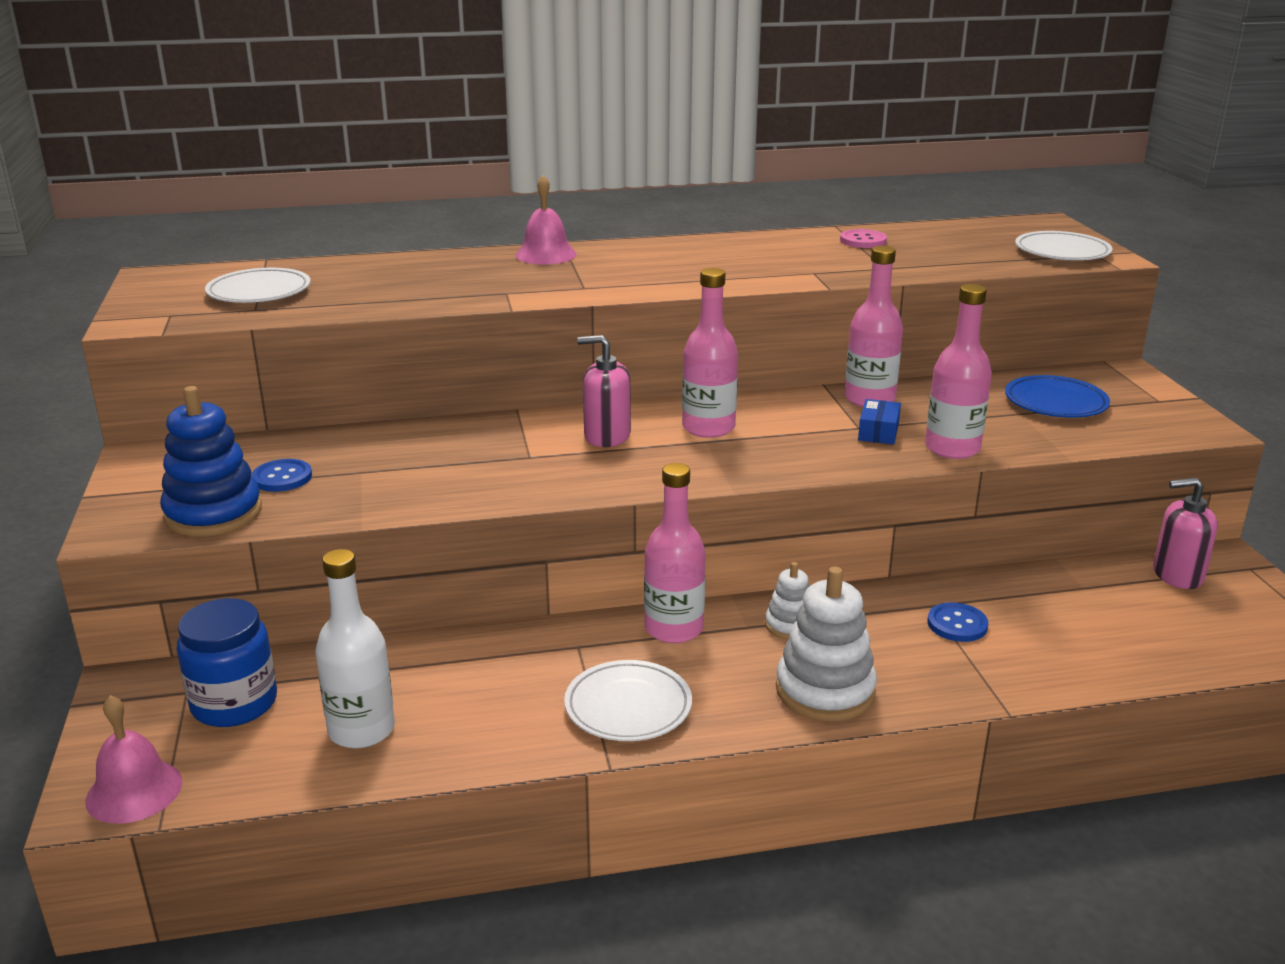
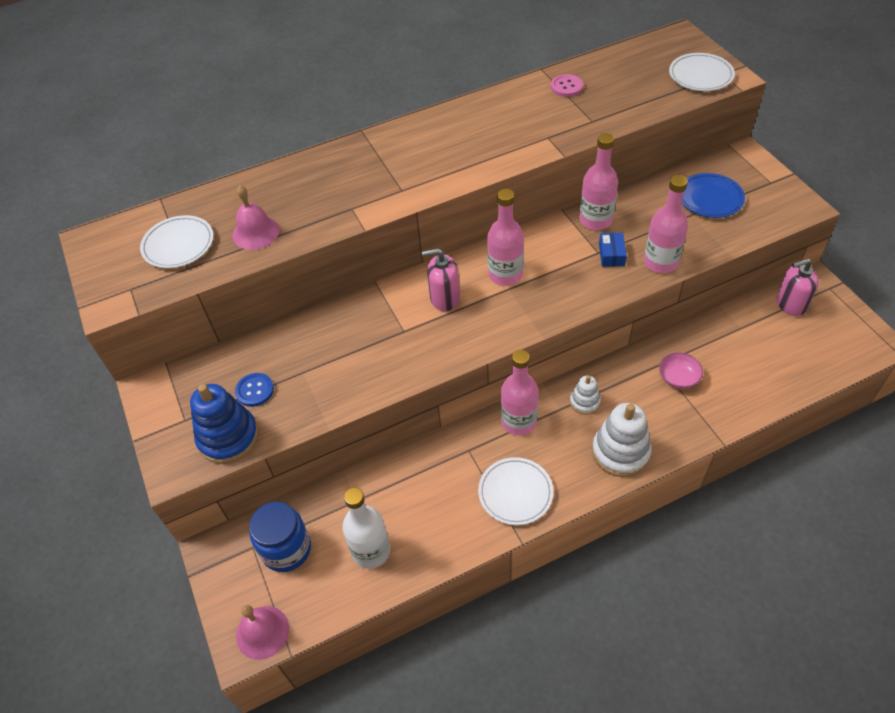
camera: 10 degrees left, 25 degrees up
(546, 254) = (357, 151): pink bell -> pink bell (256, 232)
(957, 624) = (678, 377): blue button -> pink bowl

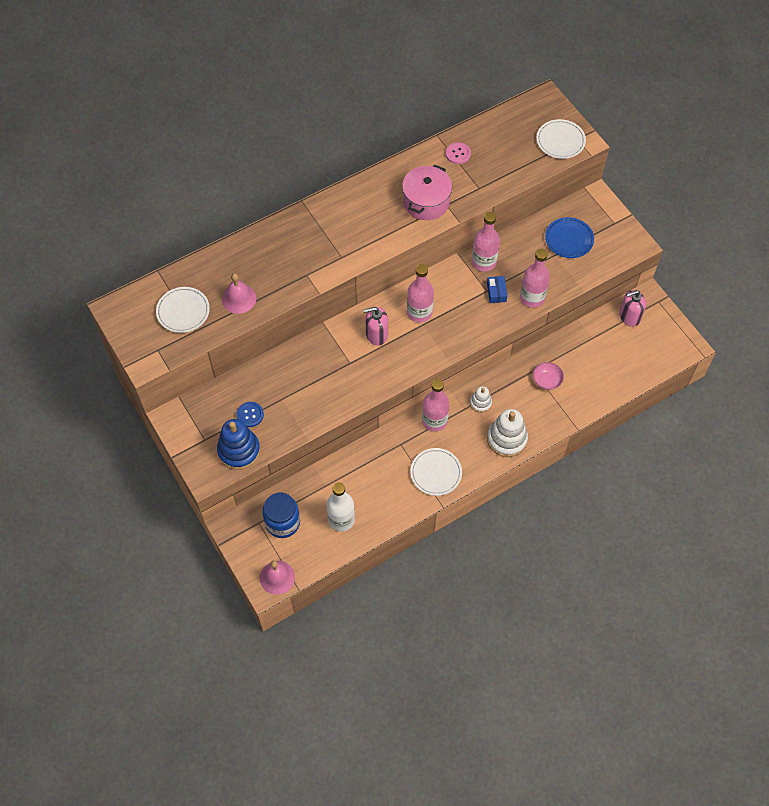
camera: 10 degrees left, 10 degrees up
(521, 134) = (426, 202): none -> pink pot

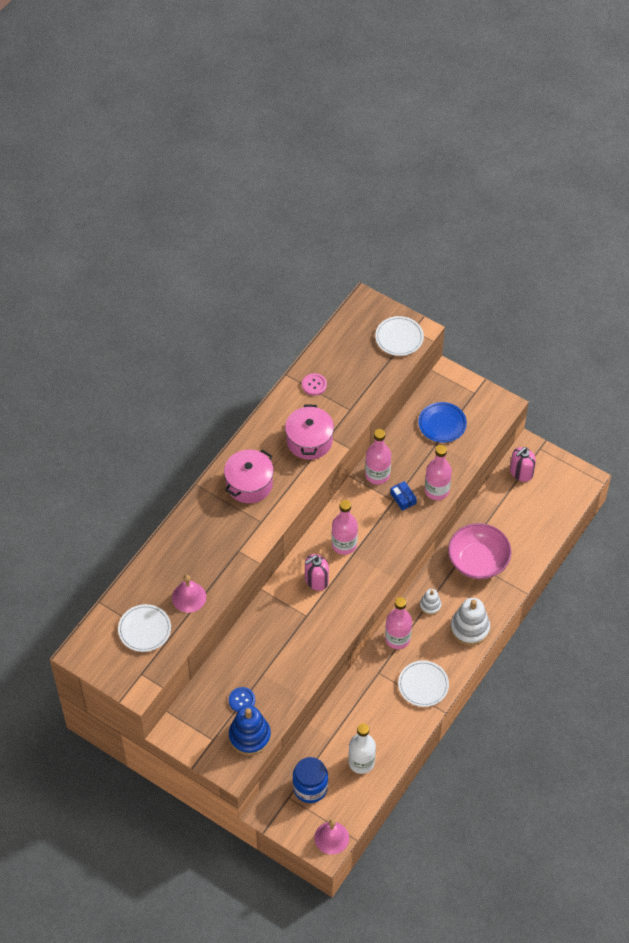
camera: 25 degrees left, 5 degrees down
(350, 219) = (249, 484): none -> pink pot
(547, 380) = (478, 560): pink bowl -> pink bowl, size x2.07

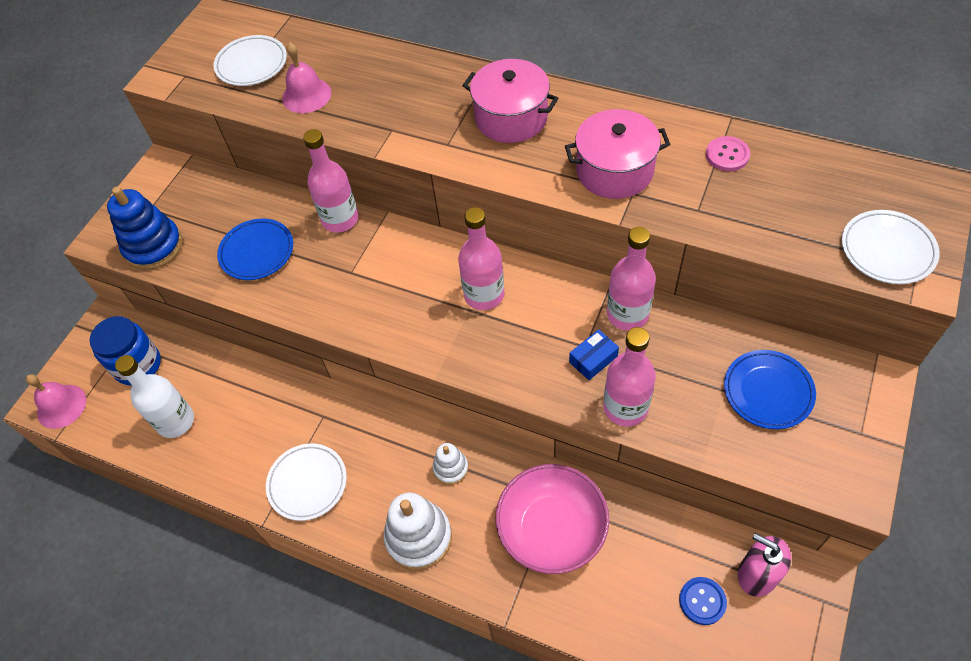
camera: 85 degrees right, 0 degrees up
(242, 700) = (208, 226): blue button -> blue button (702, 601)
(273, 670) = (257, 252): none -> blue plate
(316, 580) = (413, 272): pink soap dispenser -> none
(397, 638) = (384, 431): pink bottle -> pink bottle (340, 219)

